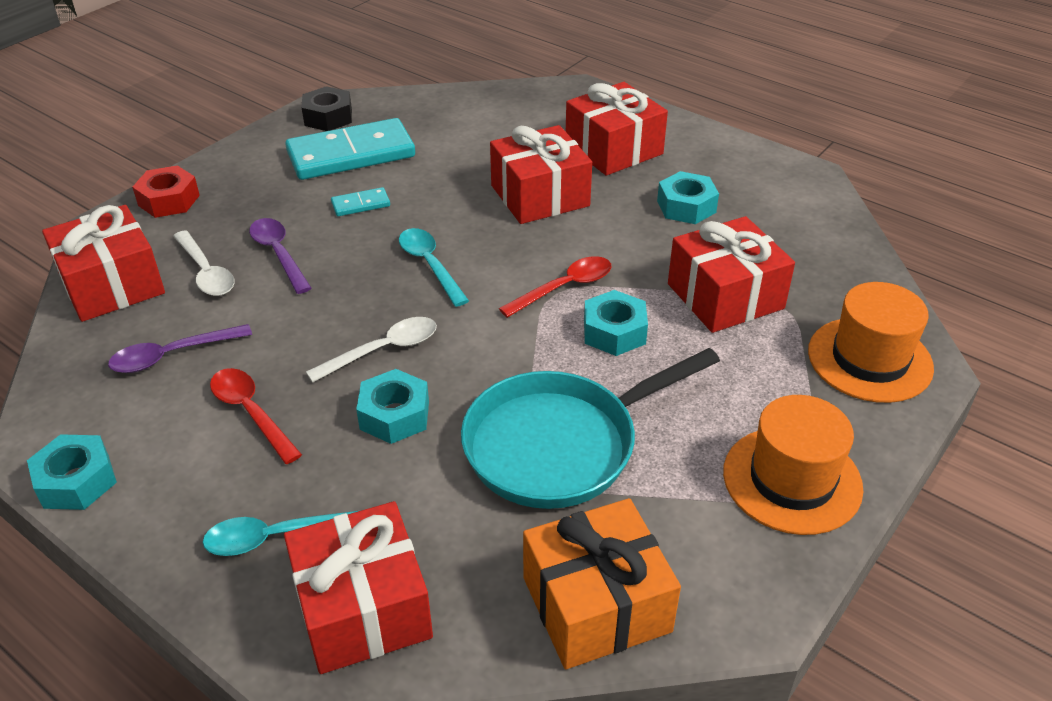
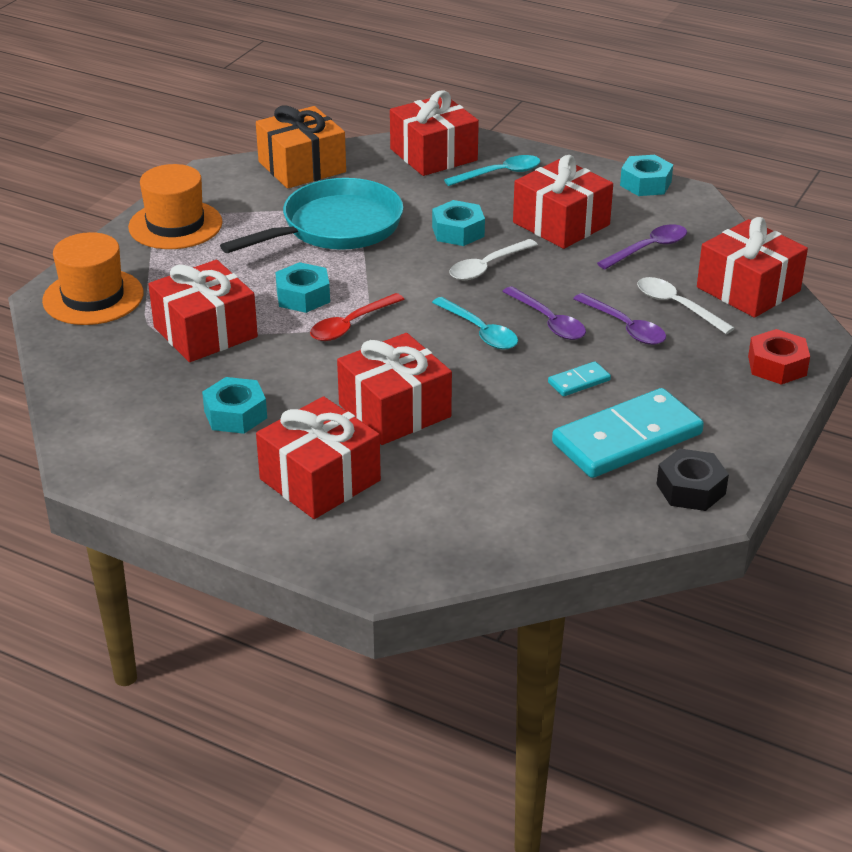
camera: 170 degrees right, 5 degrees down
(251, 413) = (561, 224): red spoon -> red gift
(352, 269) = (548, 321): none -> purple spoon

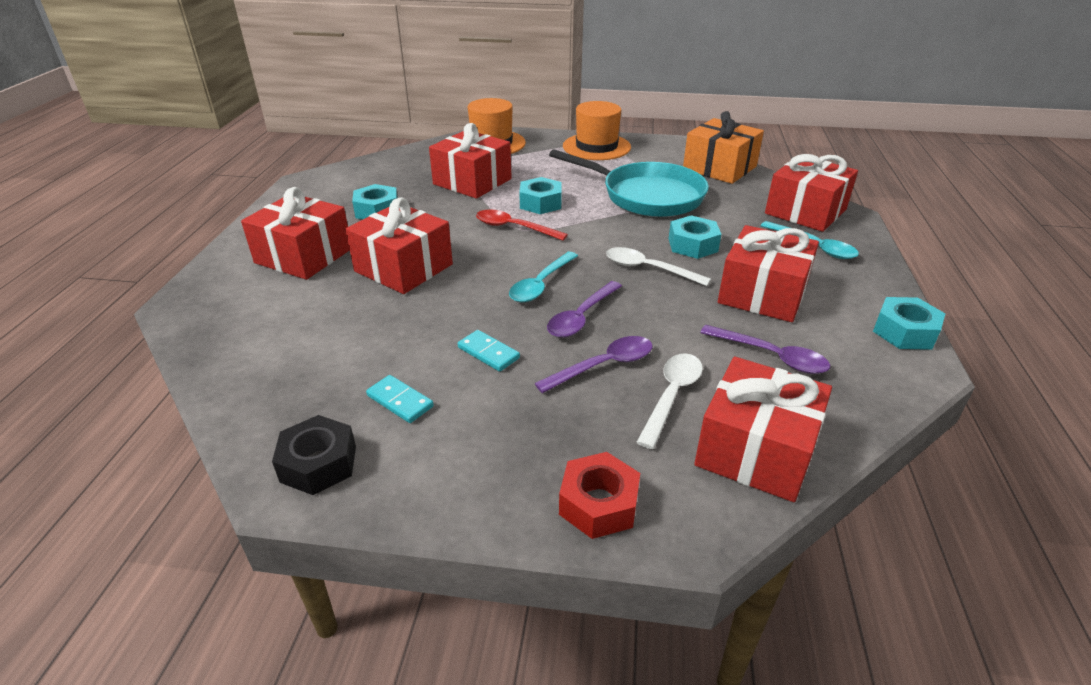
camera: 70 degrees right, 0 degrees up
(625, 327) = (603, 365): purple spoon -> purple spoon turned 150 degrees counterclockwise
(627, 439) = (400, 401): turquoise domino -> turquoise domino, size x0.43

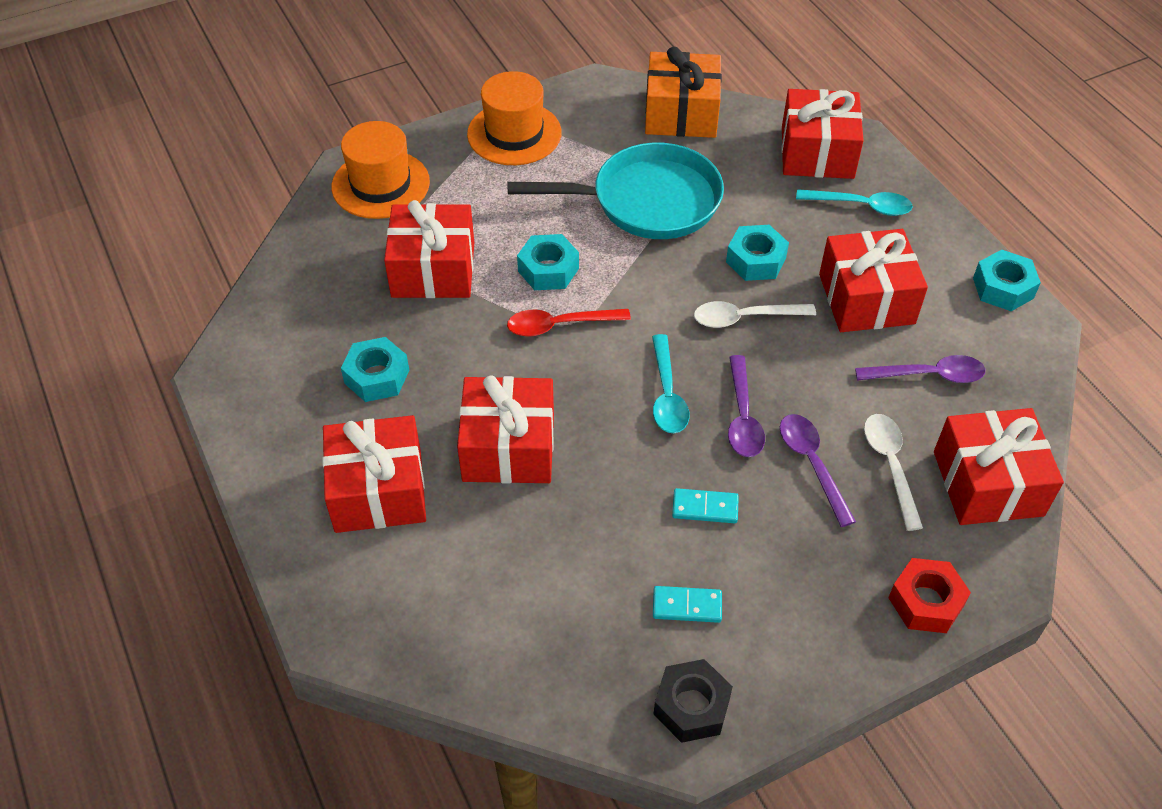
camera: 35 degrees left, 15 degrees up
(603, 365) = (812, 464): purple spoon -> purple spoon turned 45 degrees counterclockwise

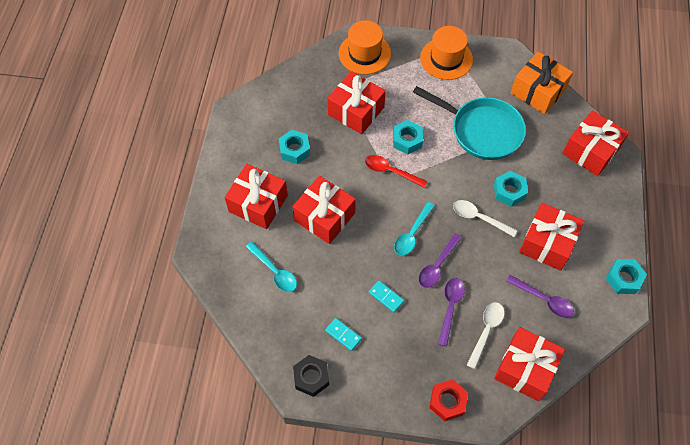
camera: 35 degrees right, 10 degrees up
(861, 206) = (588, 193): turquoise spoon -> turquoise spoon (275, 271)

